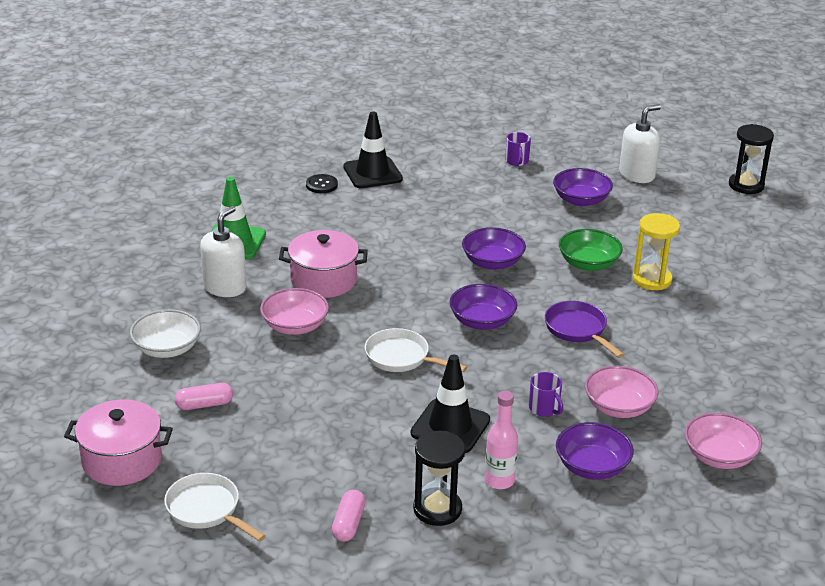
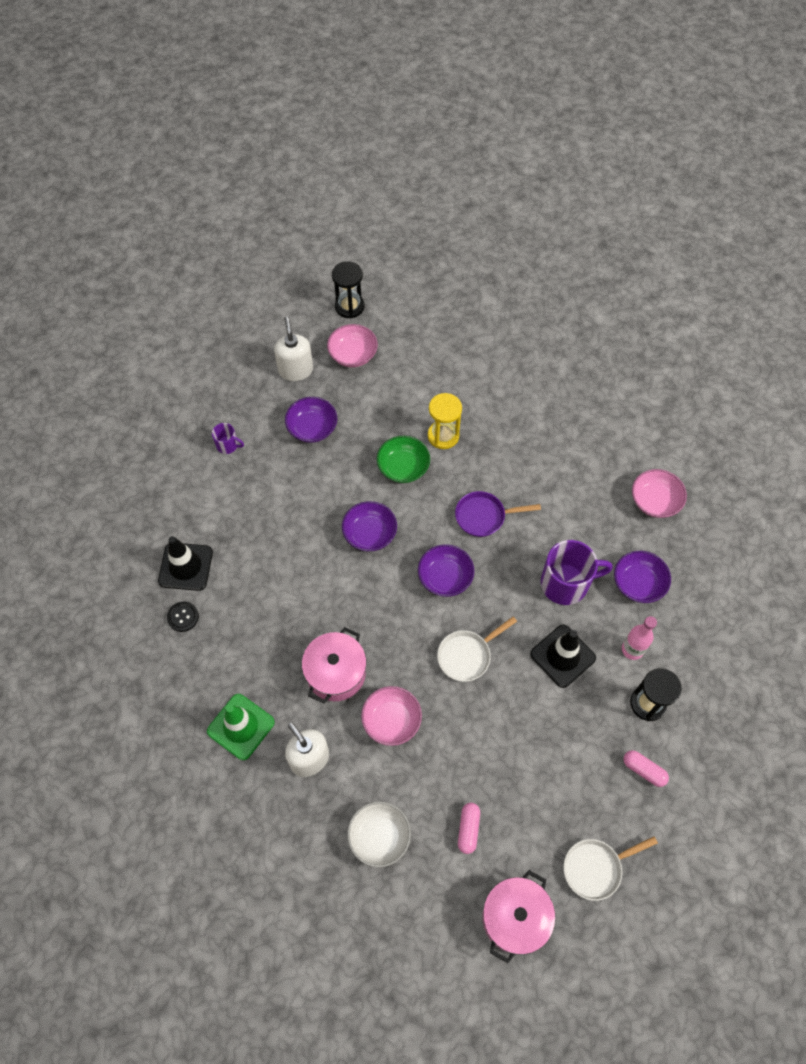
camera: 65 degrees left, 30 degrees up
(544, 408) = (566, 583): purple mug -> purple mug, size x2.04
(619, 407) = (582, 535): pink bowl -> pink bowl (353, 354)

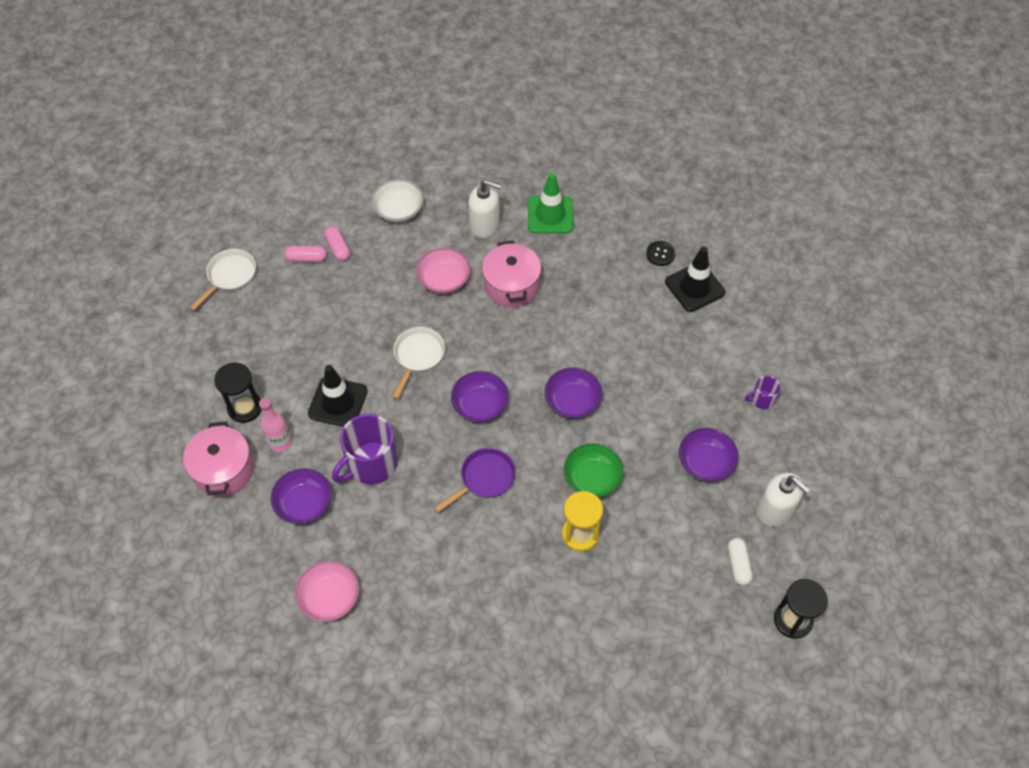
camera: 145 degrees right, 5 degrees down
(353, 354) = (738, 565): pink bowl -> white capsule
(515, 918) = (272, 219): pink pot -> pink pot (223, 470)
(643, 770) = (224, 357): pink capsule -> pink capsule (306, 258)

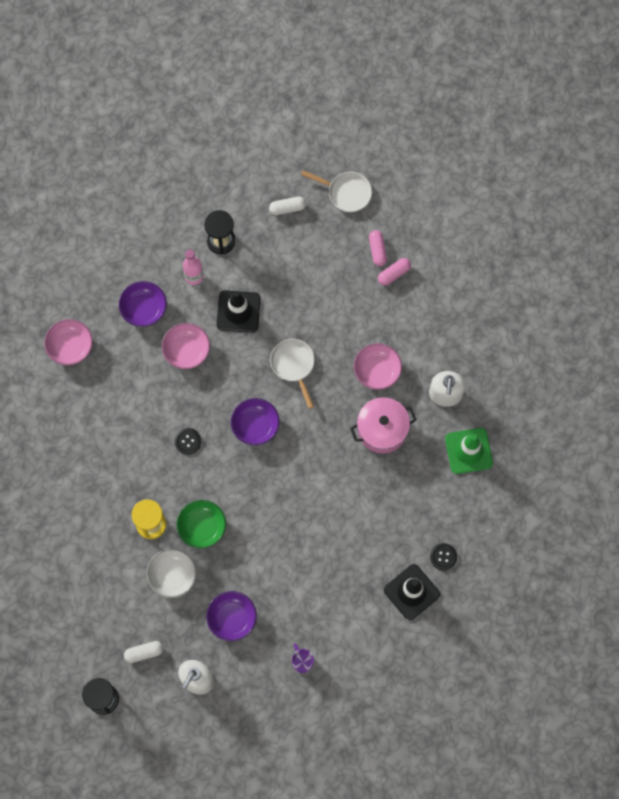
camera: 80 degrees right, 15 degrees up
(223, 470) = (163, 241): pink pot -> none
(228, 335) = (287, 208): none -> white capsule
(371, 464) = (187, 350): purple mug -> pink bowl
(398, 210) = (446, 315): white bowl -> white bowl (172, 576)
(418, 357) = (293, 365): white pan -> white pan turned 120 degrees counterclockwise
(484, 479) = (188, 441): purple pan -> black button
(572, 401) = (272, 500): purple bowl -> none

